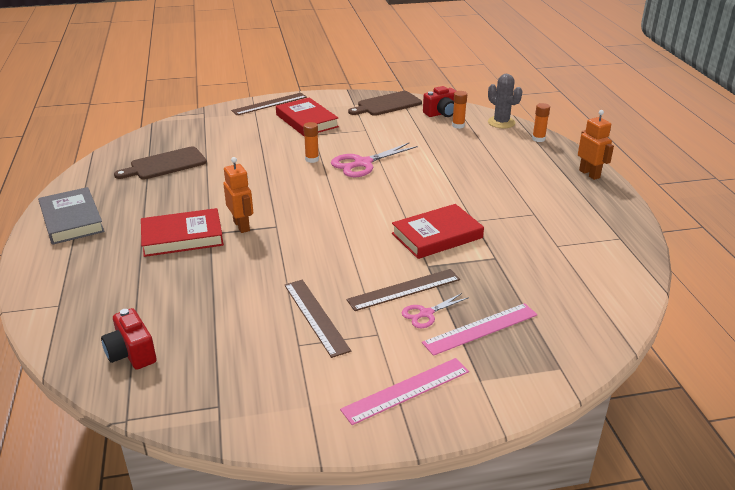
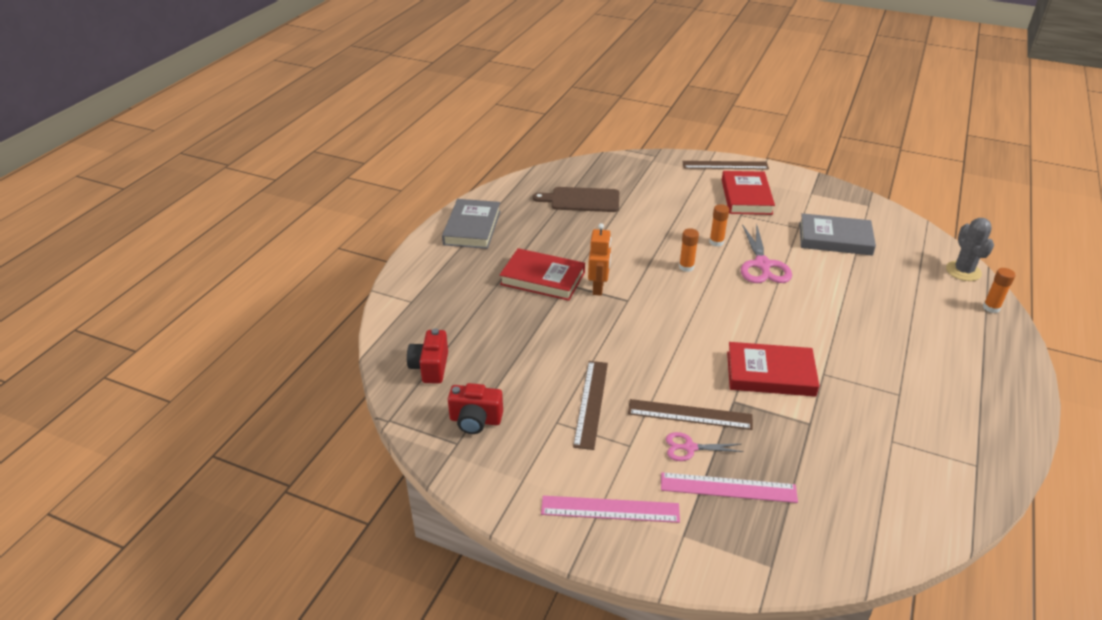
camera: 35 degrees right, 5 degrees up
(362, 163) = (762, 265): pink scissors -> pink scissors turned 90 degrees counterclockwise
(387, 104) = (847, 205): brown cutting board -> none
(399, 129) = (835, 239): none -> grey book
(441, 113) = (900, 236): red camera -> red camera (475, 420)
(458, 125) = (907, 257): orange glue stick -> orange glue stick (686, 267)
(589, 174) = (1015, 375): orange robot -> none

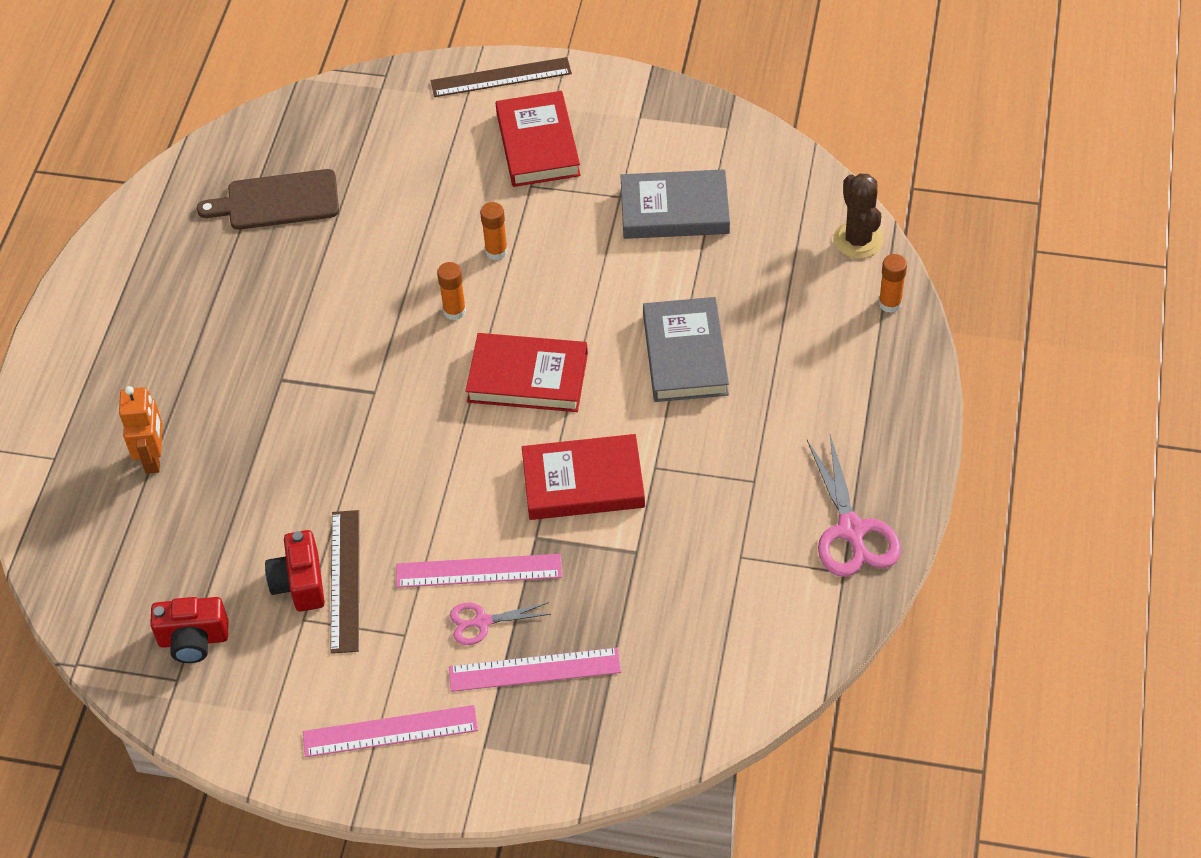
camera: 10 degrees left, 15 degrees up
(430, 367) = (111, 568): red camera -> red camera (300, 583)
(472, 228) = (113, 294): grey book -> grey book (685, 354)
(542, 278) = (242, 376): red book -> red book (527, 378)
(598, 288) = (328, 377): orange robot -> orange robot (153, 457)
(690, 414) = (479, 571): brown ruler -> pink ruler
(762, 265) = (567, 285): pink scissors -> pink scissors (852, 531)
(963, 271) = (858, 240): grey cactus -> brown cactus

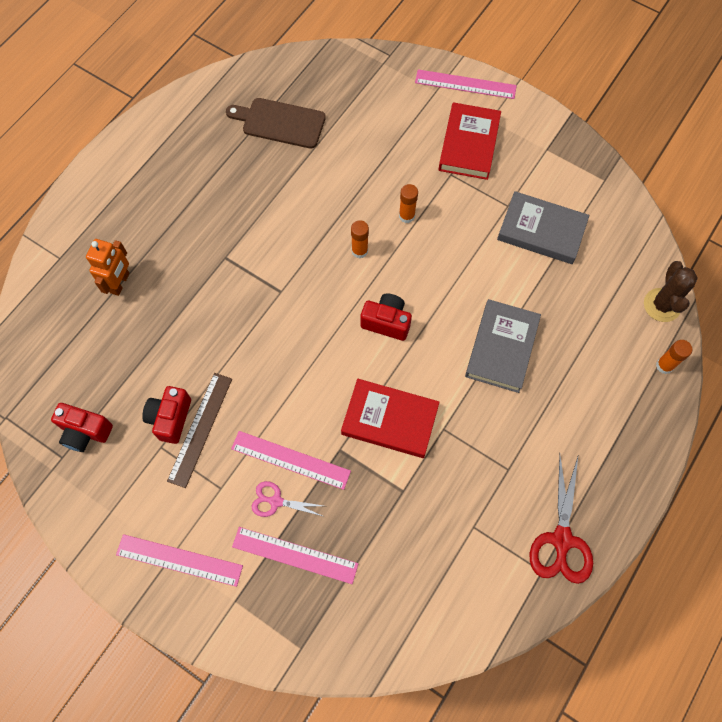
camera: 20 degrees right, 15 degrees up
(501, 77) = (465, 84): brown ruler -> pink ruler
(527, 378) = (386, 322): red book -> red camera
(852, 531) = (562, 540): pink scissors -> red scissors

